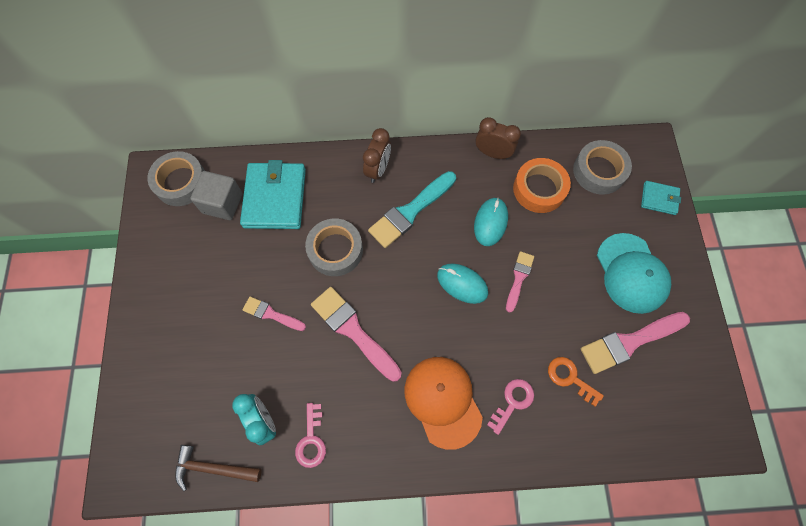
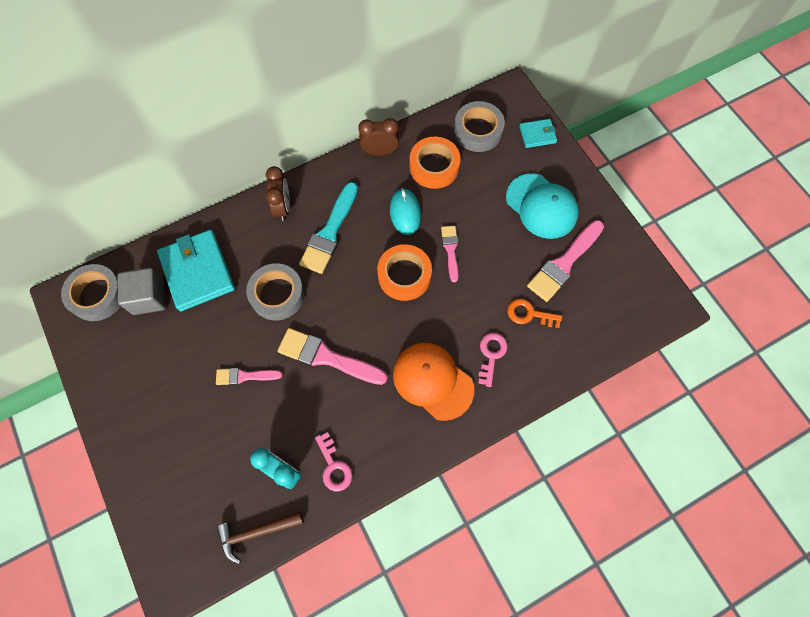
camera: 25 degrees left, 0 degrees up
(462, 284) = (404, 275): turquoise mouse -> orange tape

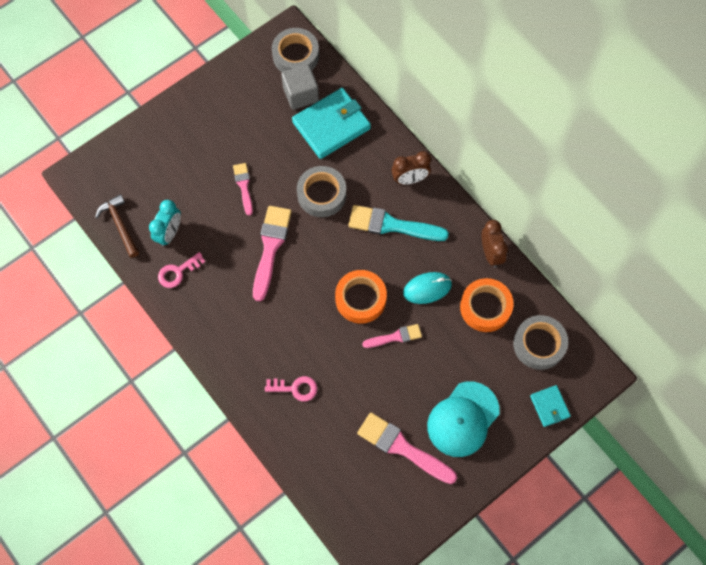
camera: 80 degrees right, 0 degrees up
(432, 381) = (263, 340): orange cap -> none
(529, 314) = (342, 419): orange key -> none

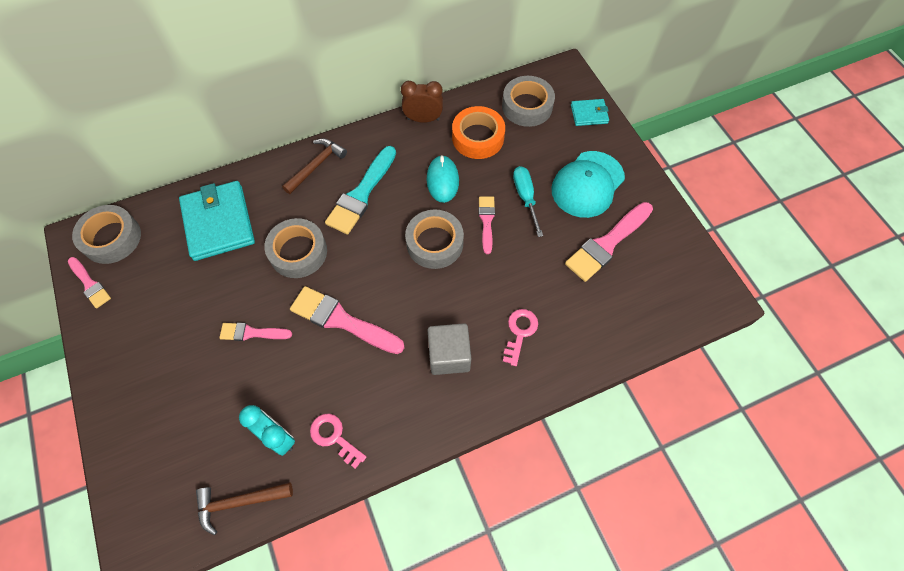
camera: 75 degrees left, 5 degrees down
(178, 272) = (334, 437): pink key -> pink key turned 150 degrees clockwise
(254, 59) = (90, 284): none -> pink brush
(301, 94) = (164, 244): grey cube -> grey cube (449, 355)
(360, 299) = (434, 243): orange tape -> grey tape
(410, 179) = (316, 166): brown clock -> brown hammer
(430, 365) = (525, 198): none -> turquoise screwdriver
(463, 419) = (587, 184): turquoise cap -> turquoise cap turned 75 degrees clockwise

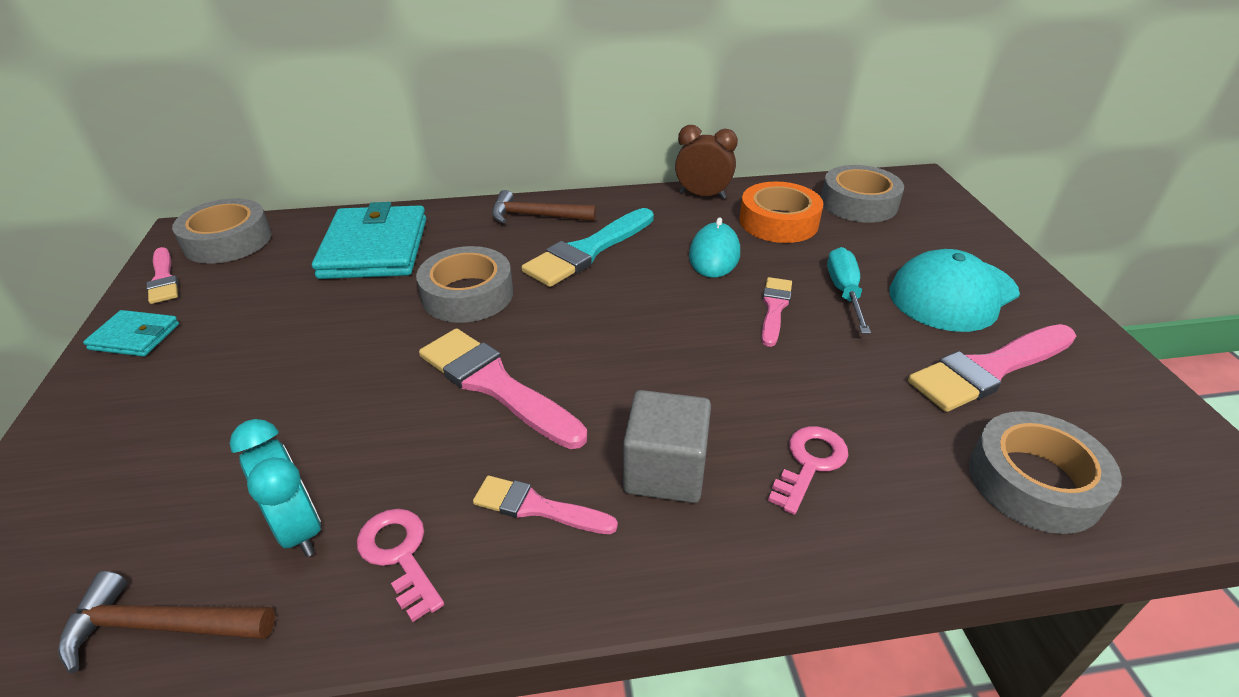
camera: 15 degrees right, 25 degrees down
(252, 333) = (345, 373): pink brush -> pink brush (537, 507)
(316, 166) = (536, 216): brown hammer -> brown hammer turned 135 degrees counterclockwise
(434, 243) = (682, 319): grey tape -> grey tape (1034, 482)
(589, 114) = (956, 222): turquoise wallet -> turquoise wallet (135, 336)

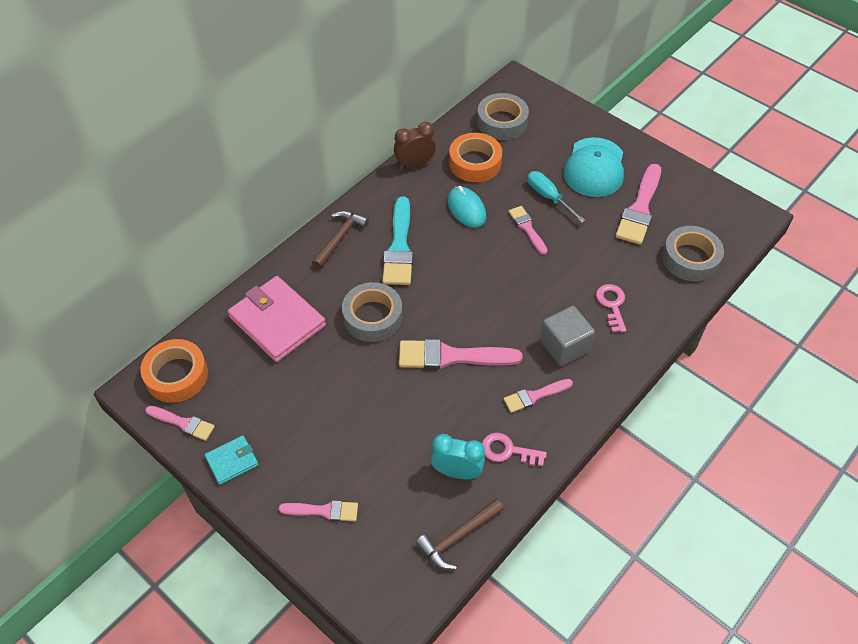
camera: 40 degrees left, 15 degrees up
(107, 451) = (323, 511): none -> pink brush
(228, 241) = (176, 375): grey tape -> orange tape
(374, 248) = (277, 321): turquoise wallet -> pink wallet
(536, 216) = (339, 238): brown hammer -> brown hammer turned 150 degrees clockwise

